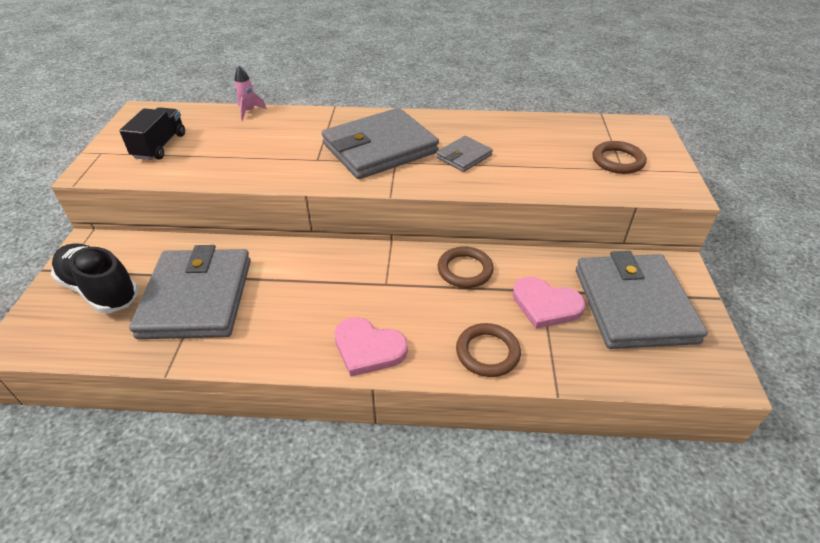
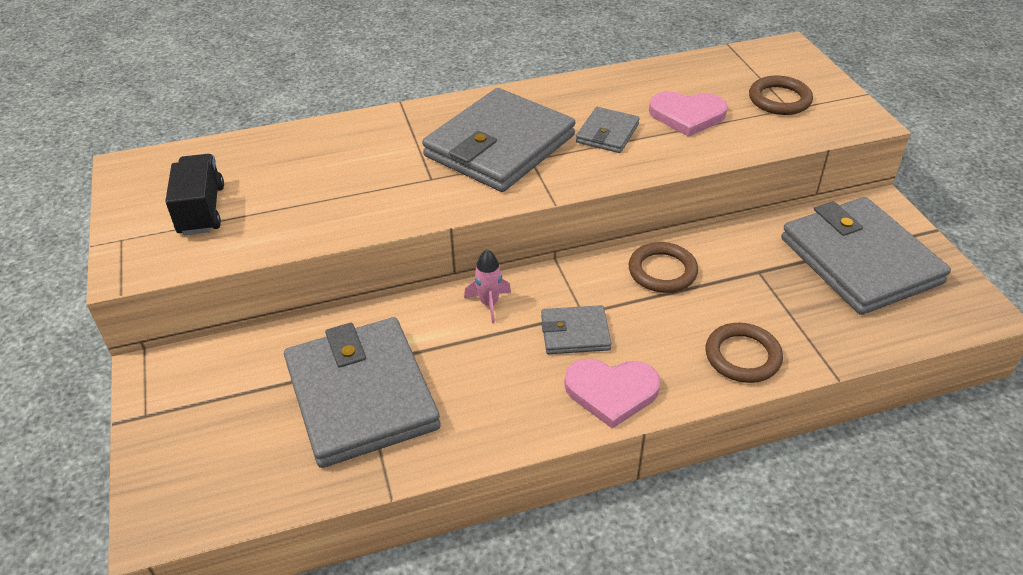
camera: 20 degrees left, 0 degrees up
(100, 290) = (221, 424): black shoe -> none
(249, 111) = (288, 133): pink rocket -> pink rocket (489, 304)
(370, 297) = (575, 333): none -> grey wallet
(545, 305) = (772, 286): pink heart -> pink heart (687, 115)

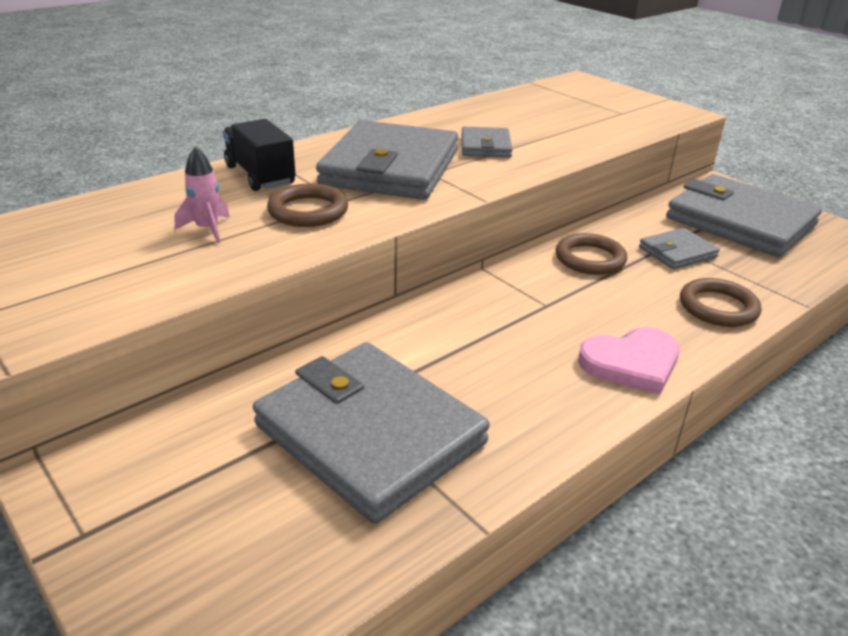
camera: 25 degrees left, 10 degrees down
(201, 210) = (75, 269): black truck -> black truck (260, 175)
(489, 304) = (448, 317): pink rocket -> pink rocket (207, 229)
(575, 333) = (553, 323): grey wallet -> grey wallet (677, 252)
(687, 115) = (543, 126): pink heart -> none
(779, 99) = (607, 109): brown ring -> brown ring (308, 211)

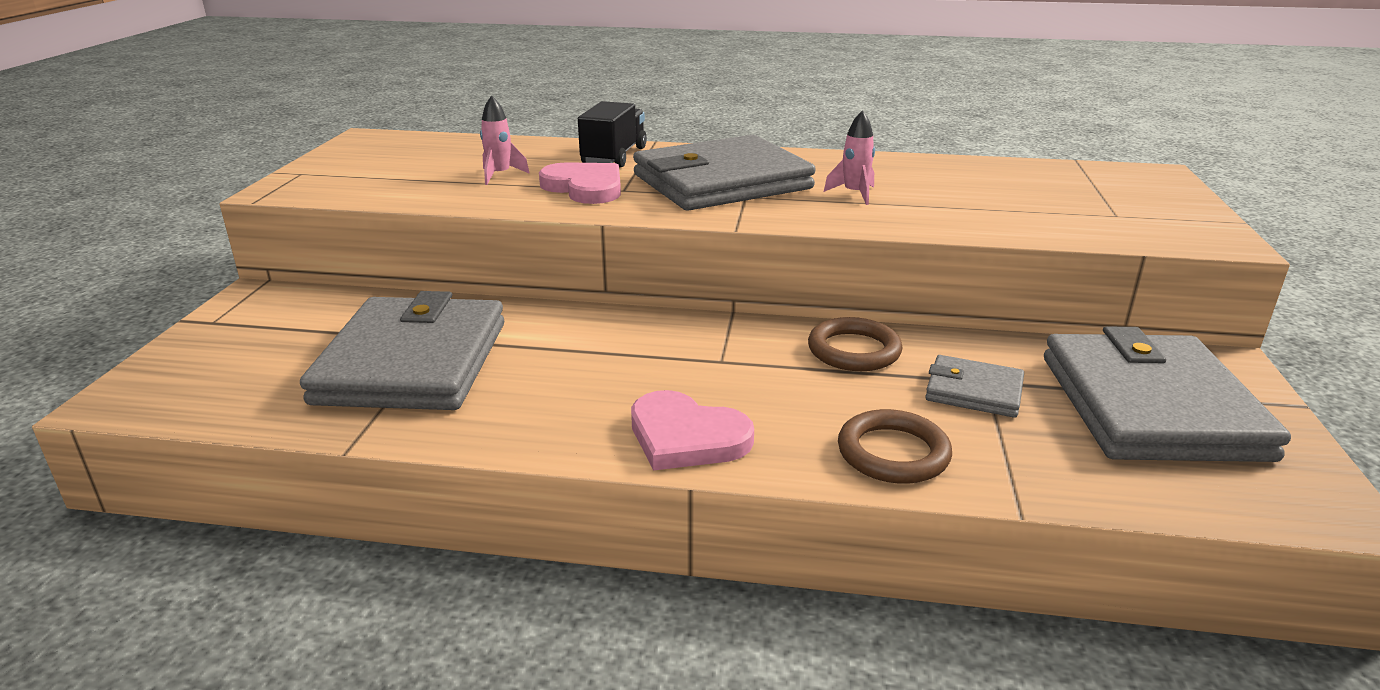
camera: 50 degrees right, 5 degrees down
(308, 211) = (585, 187): brown ring -> pink heart
(485, 146) = (854, 194): grey wallet -> pink rocket

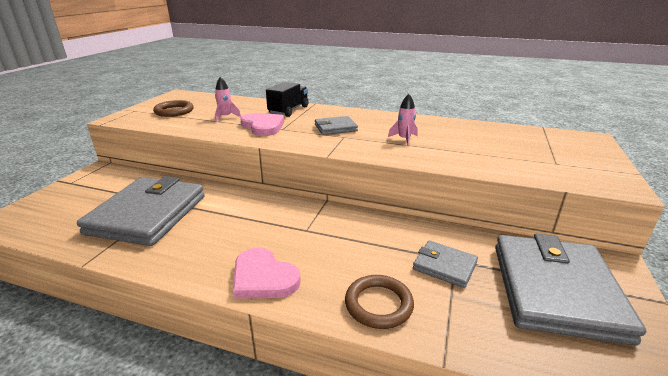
camera: 10 degrees right, 0 degrees up
(721, 182) = (335, 128): grey wallet -> grey wallet, size x0.47
(854, 350) = (383, 231): brown ring -> brown ring (174, 111)

